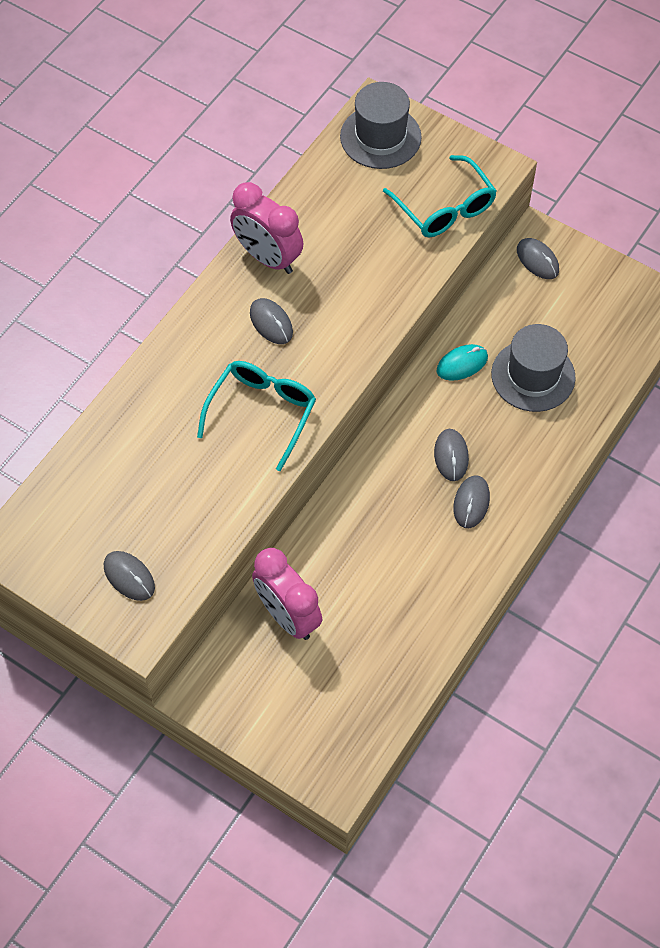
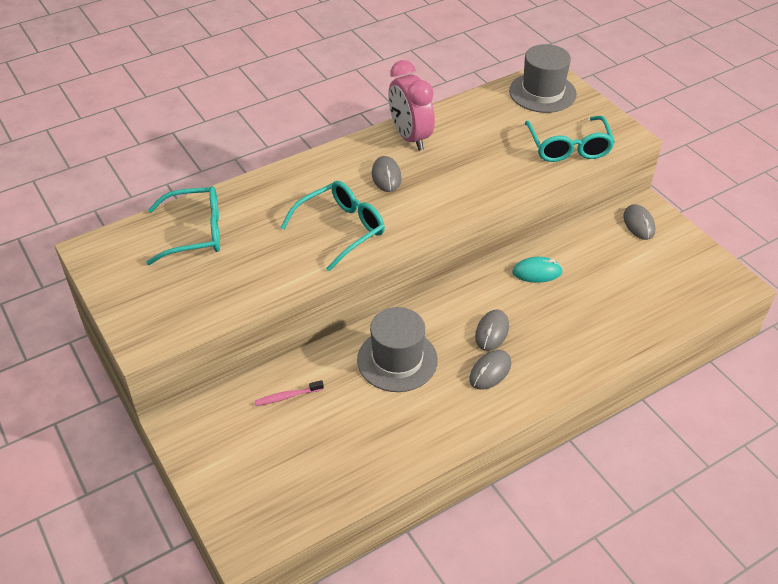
camera: 25 degrees right, 15 degrees down
(107, 480) = (194, 233): none -> turquoise glasses
(129, 577) = (163, 300): grey mouse -> none
(288, 616) = (287, 396): pink clock -> pink toothbrush
(533, 375) = (593, 299): grey hat -> grey hat (397, 360)

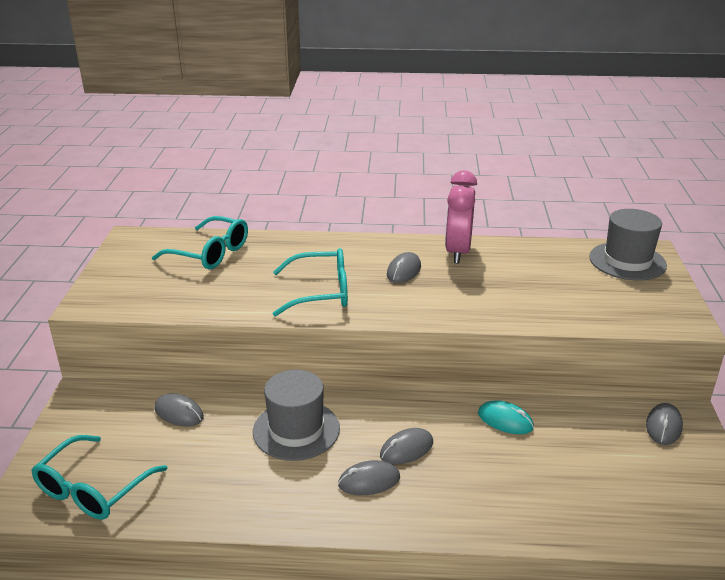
camera: 35 degrees right, 15 degrees down
(287, 396) = (179, 413): pink toothbrush -> grey mouse
(568, 147) = (608, 310): turquoise glasses -> turquoise glasses (94, 488)

